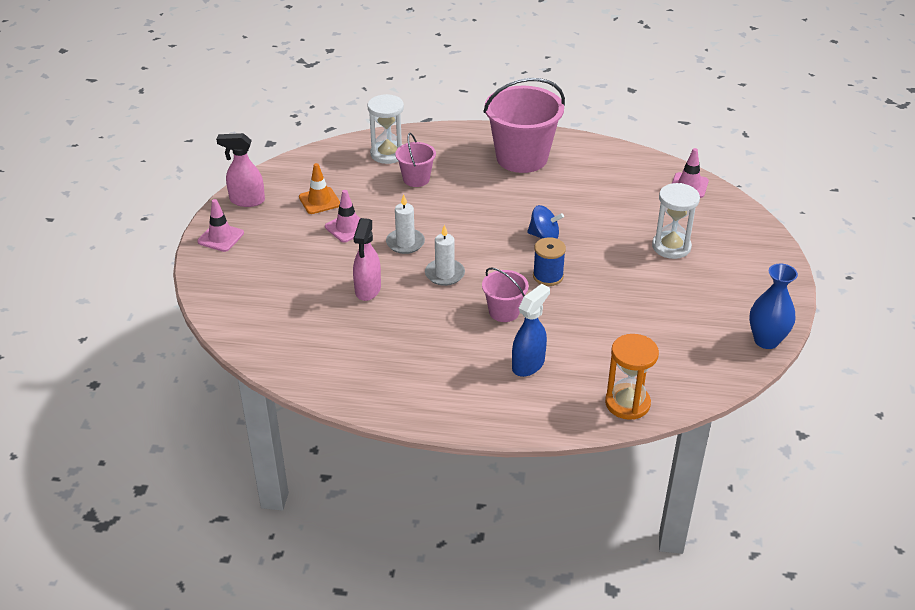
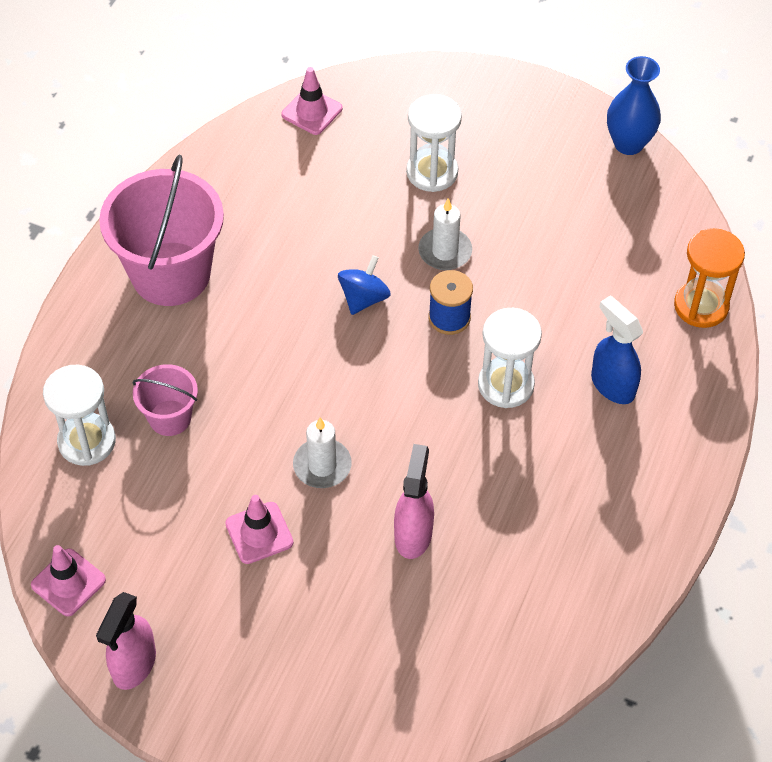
camera: 75 degrees left, 15 degrees up
(220, 237) = (220, 717): pink traffic cone -> pink traffic cone (68, 582)
(319, 201) = (175, 559): orange traffic cone -> none
(368, 290) = (413, 534): pink spray bottle -> pink spray bottle turned 105 degrees counterclockwise
(444, 274) = (408, 433): white candle -> white candle (445, 251)
(504, 311) = (506, 385): pink bucket -> white hourglass

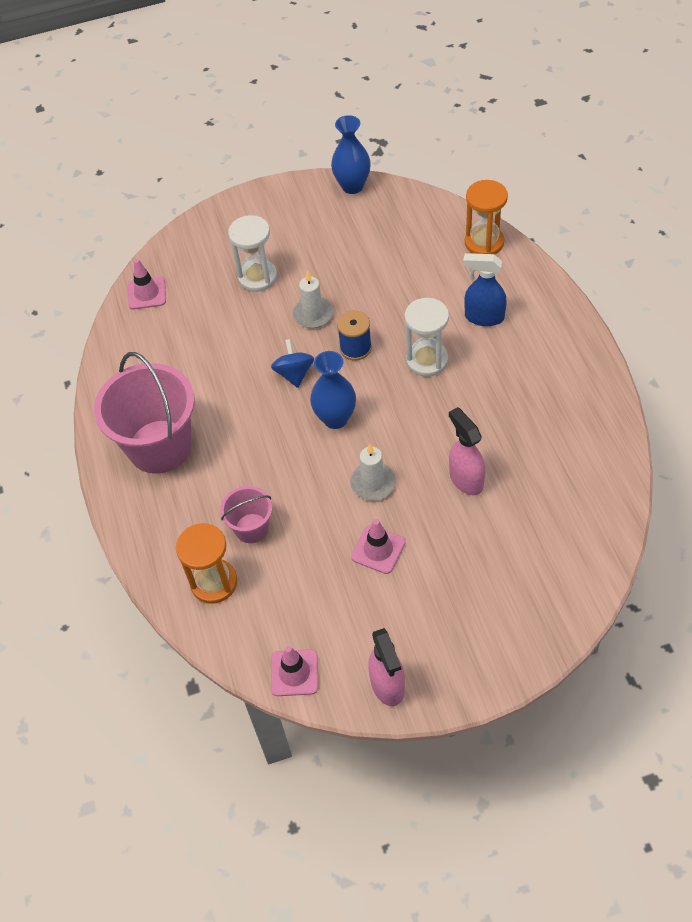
camera: 35 degrees left, 0 degrees up
(87, 441) = (214, 582): white hourglass -> orange hourglass
(355, 374) = (335, 418): none -> blue vase

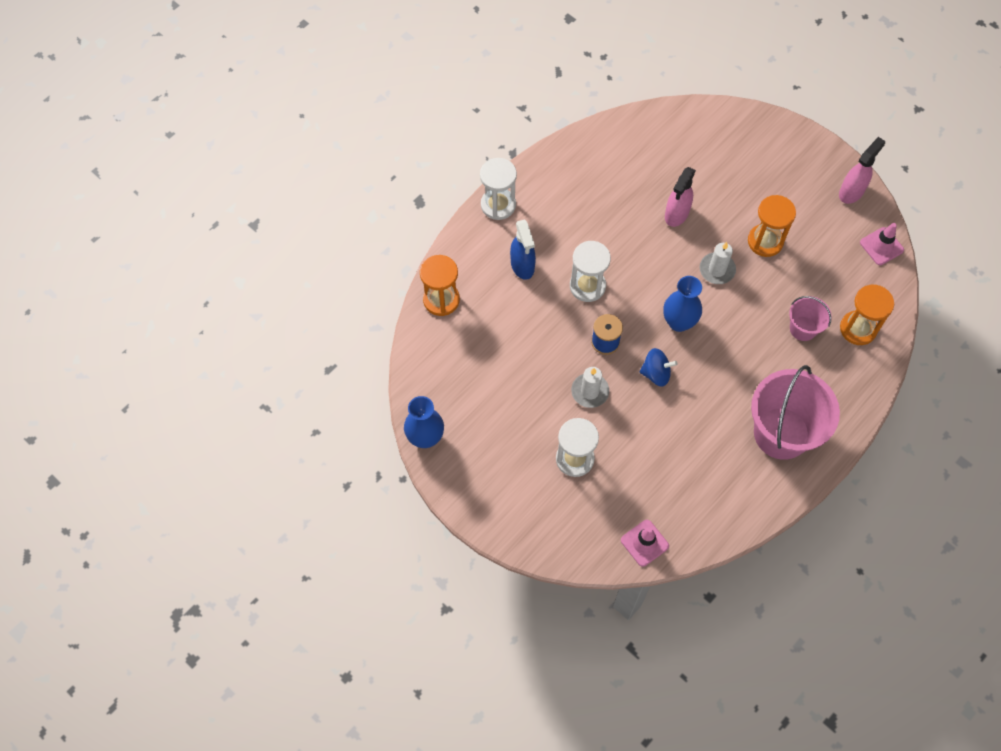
camera: 125 degrees left, 10 degrees up
(294, 374) = (656, 373): blue spinning top -> blue spinning top turned 135 degrees counterclockwise
(378, 549) = (765, 241): pink traffic cone -> orange hourglass
(570, 325) = (498, 205): none -> white hourglass

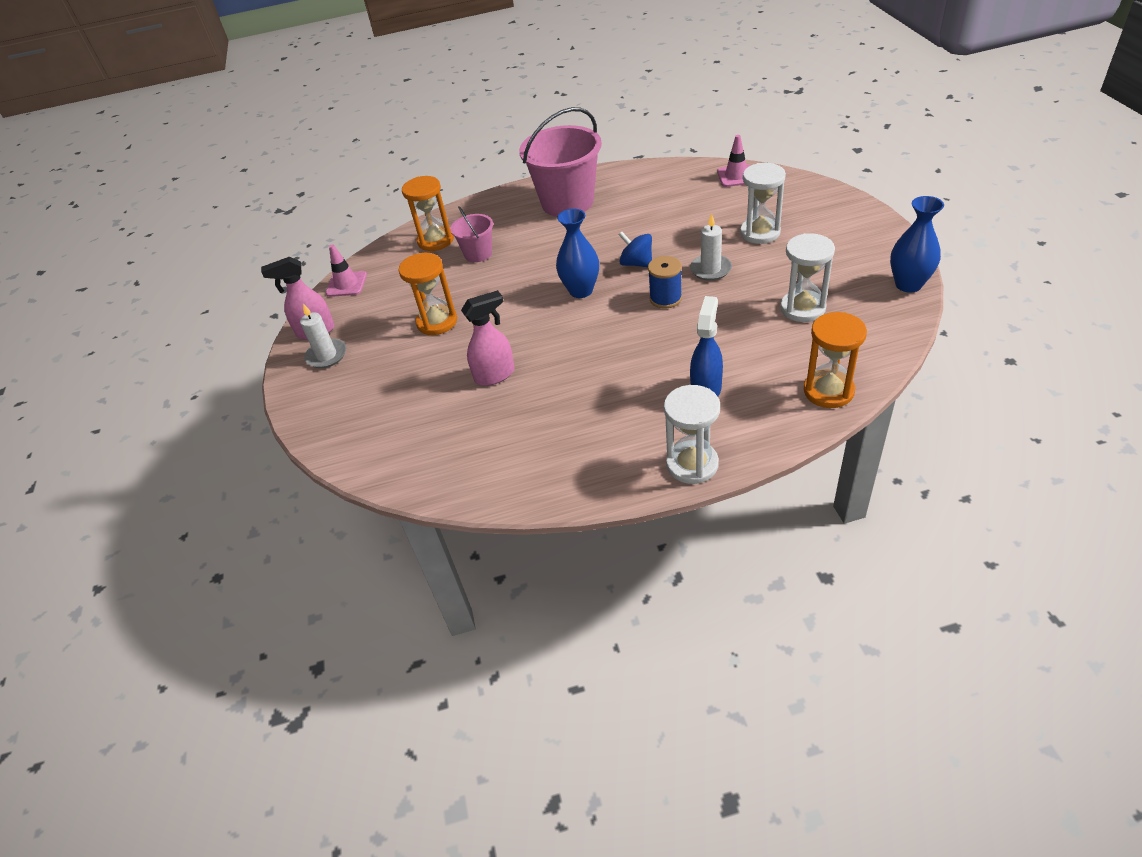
camera: 140 degrees left, 20 degrees down
(587, 286) = (646, 347): white hourglass -> white hourglass (802, 308)
(717, 270) = (505, 316): white candle -> white candle (326, 355)

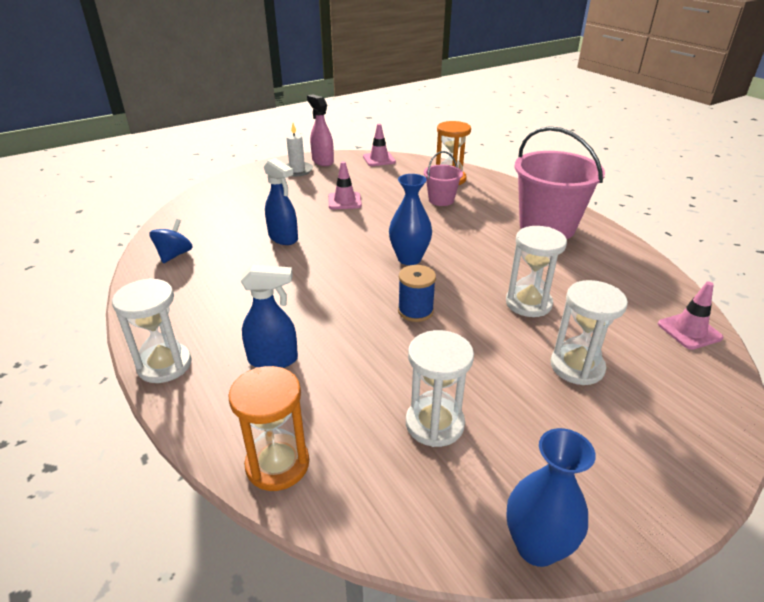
camera: 65 degrees right, 10 degrees down
(437, 322) = (344, 201): orange hourglass -> pink traffic cone
(495, 375) = (283, 238): pink spray bottle -> blue spray bottle
(636, 263) = (467, 283): blue spinning top -> blue spinning top (174, 255)
(678, 237) = (528, 303): none -> white hourglass
(710, 269) = (480, 335): white candle -> none

